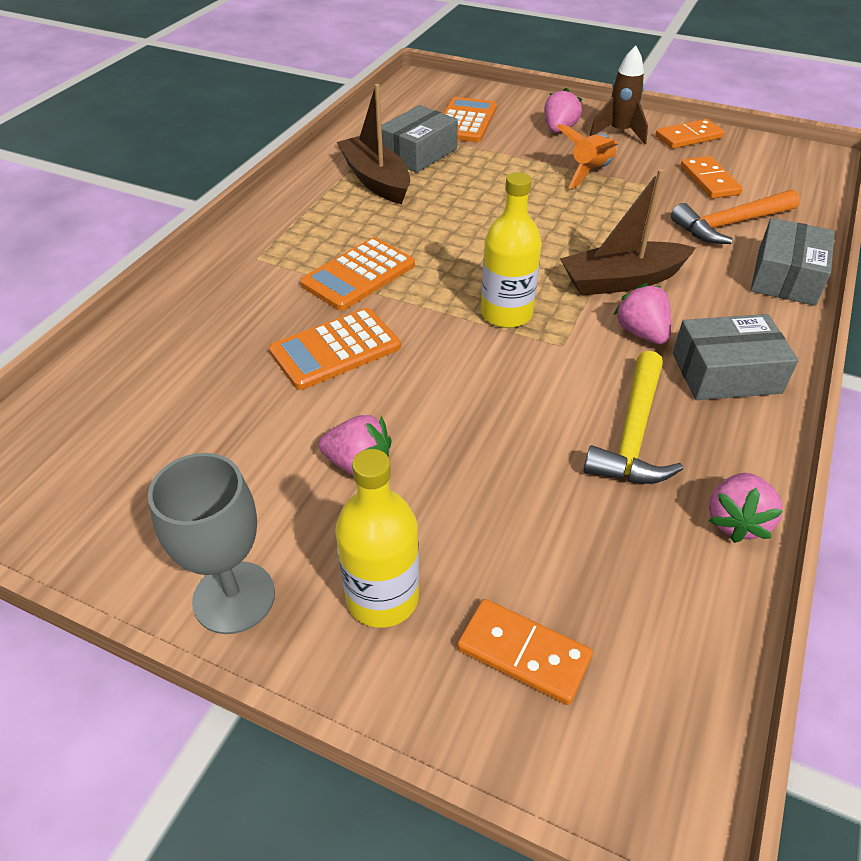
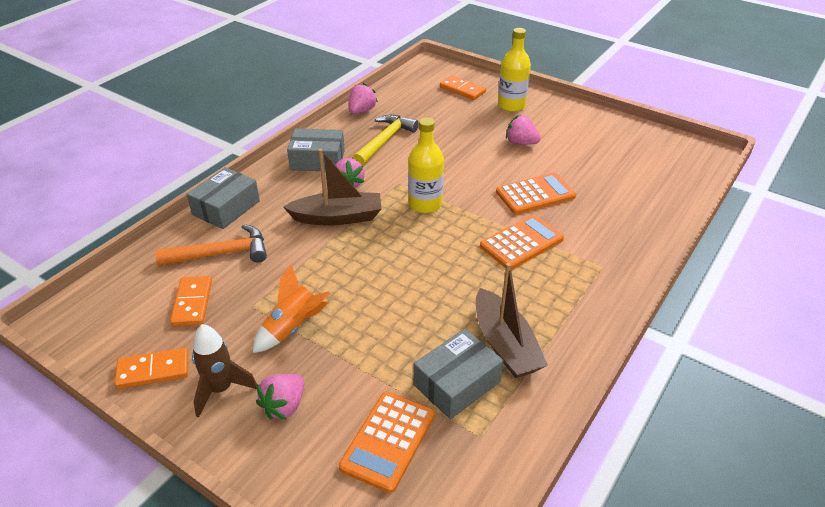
camera: 170 degrees left, 5 degrees down
(234, 597) = (569, 110): grey goblet -> none

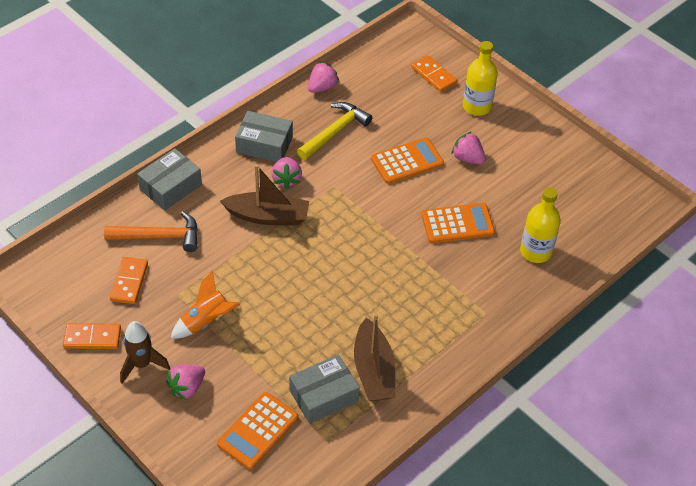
camera: 10 degrees right, 10 degrees up
(425, 204) = (351, 216): yellow bottle -> yellow bottle (535, 251)
(521, 243) = (424, 275): orange calculator -> orange calculator (407, 161)

